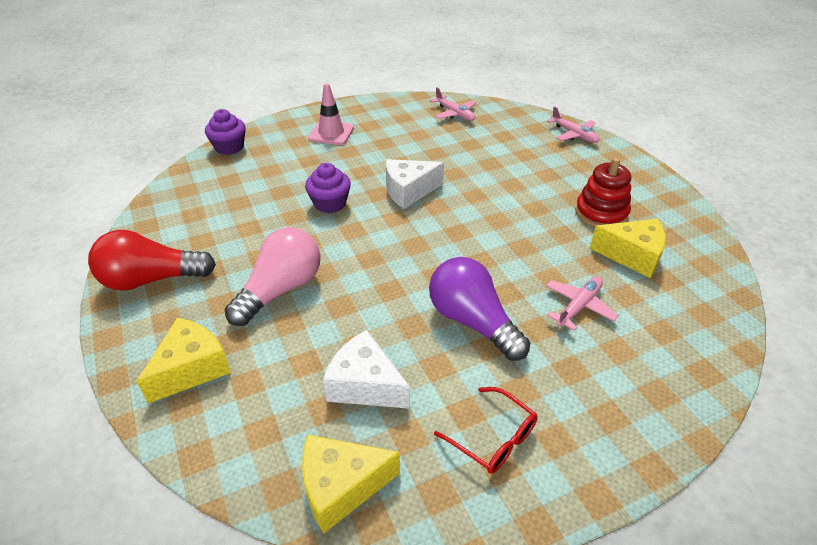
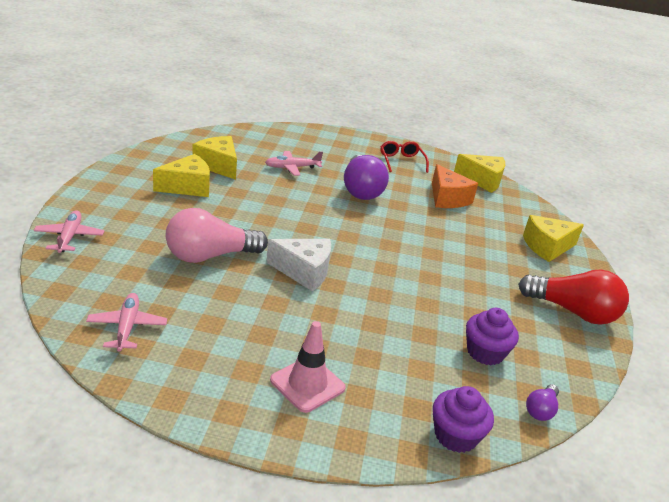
camera: 150 degrees left, 10 degrees down
(176, 182) = (541, 410): none -> purple light bulb
(280, 290) = (471, 258): pink light bulb -> pink light bulb (210, 256)
(330, 203) = (386, 298): purple cupcake -> purple cupcake (485, 352)
(365, 385) = (447, 198): white cheese -> orange cheese
(601, 213) = (188, 187): red stacking toy -> yellow cheese

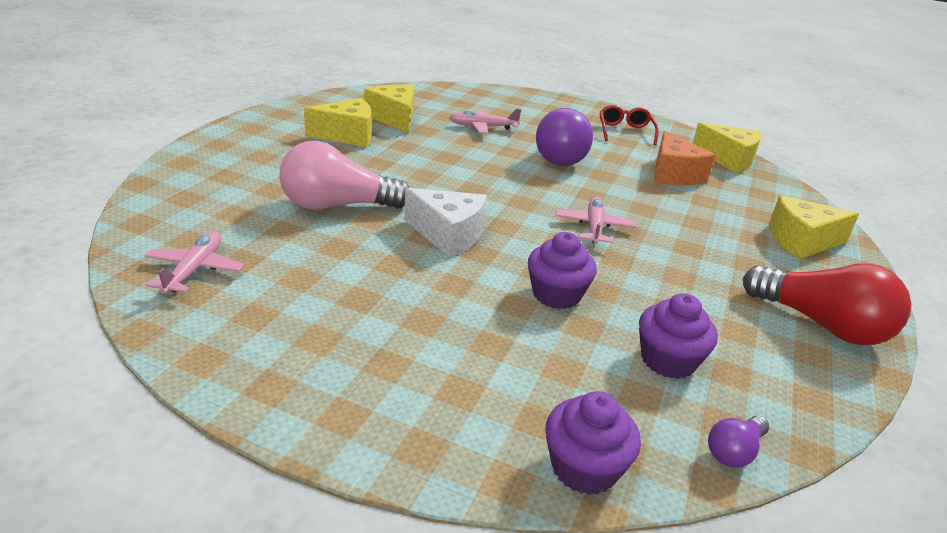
camera: 15 degrees right, 0 degrees up
(69, 237) = (184, 171): pink plane -> pink plane (594, 227)
(307, 384) = (392, 366): pink traffic cone -> none
(398, 312) = (556, 294): none -> purple cupcake

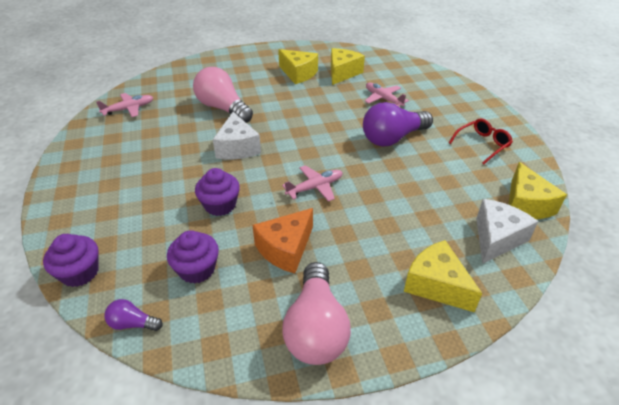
camera: 55 degrees right, 10 degrees up
(673, 174) = (447, 189): orange cheese -> orange cheese (285, 249)
(761, 190) = (496, 238): none -> white cheese
(821, 324) = (316, 328): red light bulb -> pink light bulb

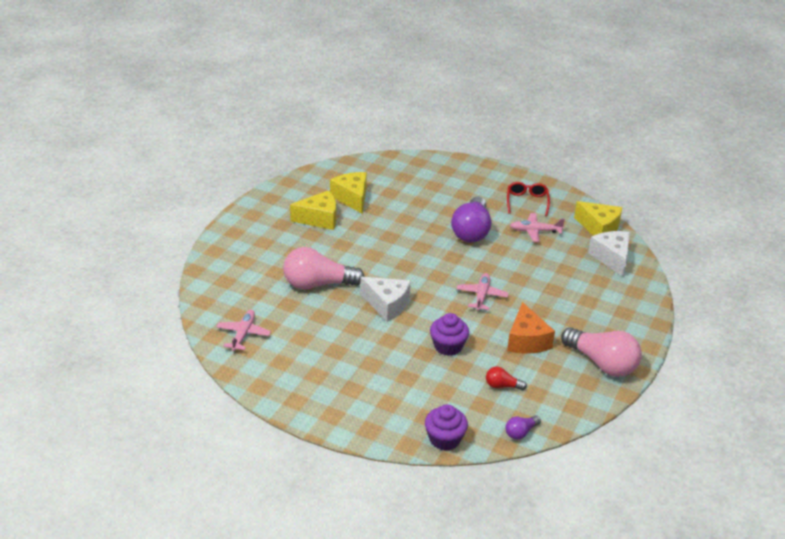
camera: 50 degrees left, 5 degrees down
(197, 269) = (502, 386): purple cupcake -> red light bulb
(383, 99) = (418, 203): pink plane -> pink plane (535, 231)
(436, 285) = (619, 302): yellow cheese -> none

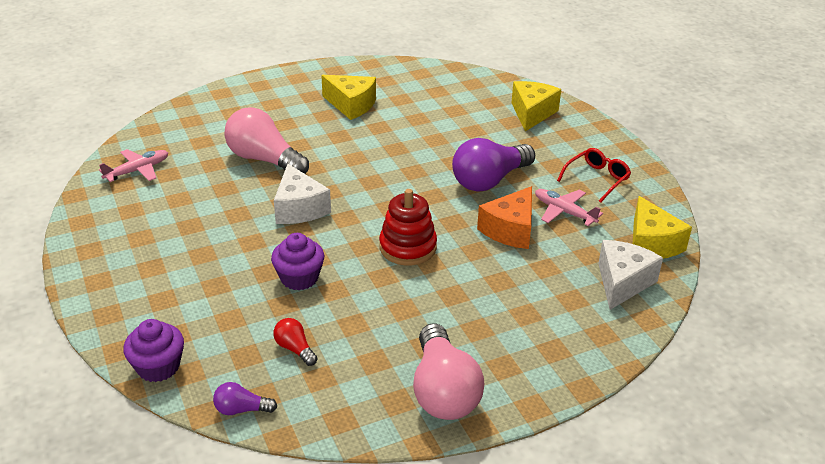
camera: 40 degrees right, 0 degrees up
(352, 198) = (409, 100): yellow cheese -> yellow cheese (532, 113)
(482, 296) = (408, 247): pink plane -> red stacking toy
(526, 340) = (390, 317): orange cheese -> orange cheese (510, 230)

